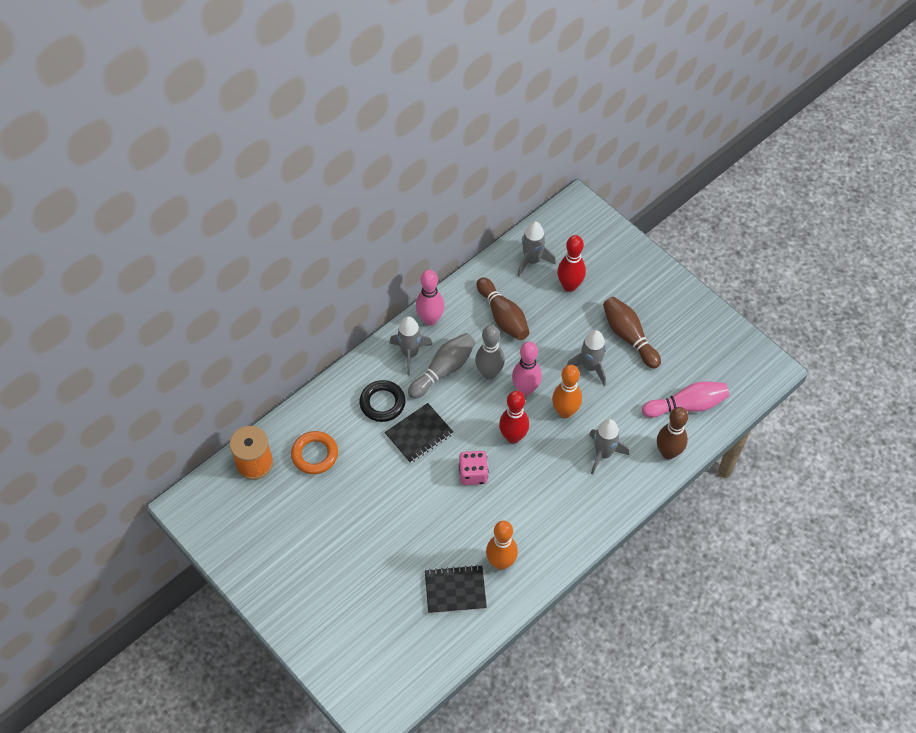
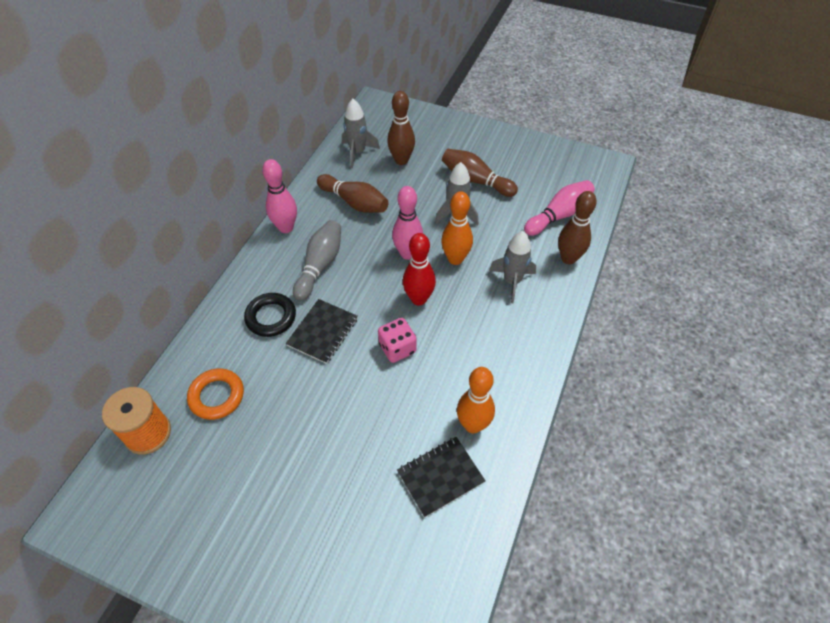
camera: 25 degrees left, 5 degrees down
(410, 353) = (279, 263): grey rocket -> none
(489, 373) = (366, 252): grey bowling pin -> none
(569, 286) = (401, 160): red bowling pin -> brown bowling pin

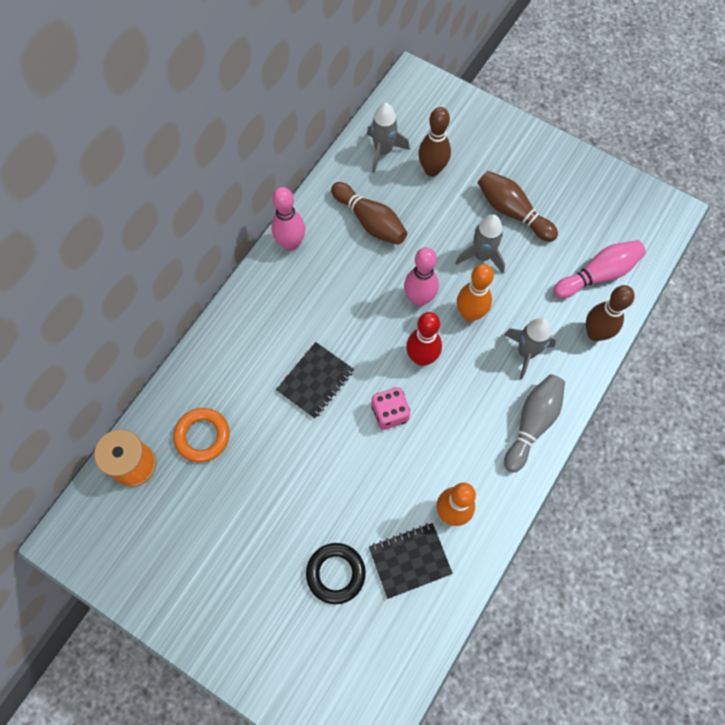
camera: 10 degrees right, 15 degrees up
(271, 317) = (264, 354): black ring -> black ring (336, 573)
(320, 265) = (322, 299): grey bowling pin -> grey bowling pin (532, 423)

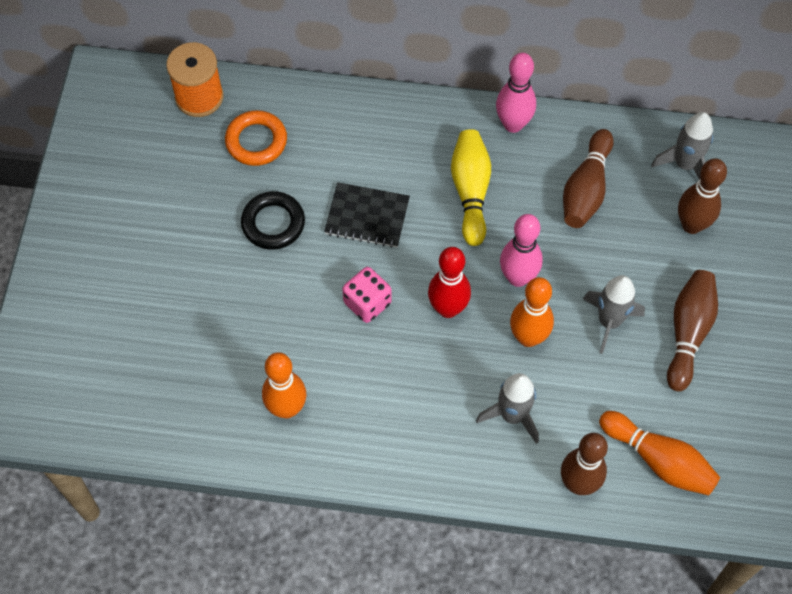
camera: 65 degrees right, 5 degrees down
(332, 298) = (470, 191): none -> yellow bowling pin
(336, 573) = (172, 323): black ring -> black ring (273, 223)
(410, 560) = (216, 387): black notebook -> none
(532, 423) = (428, 454): grey bowling pin -> none
(598, 274) = (659, 460): pink bowling pin -> orange bowling pin

